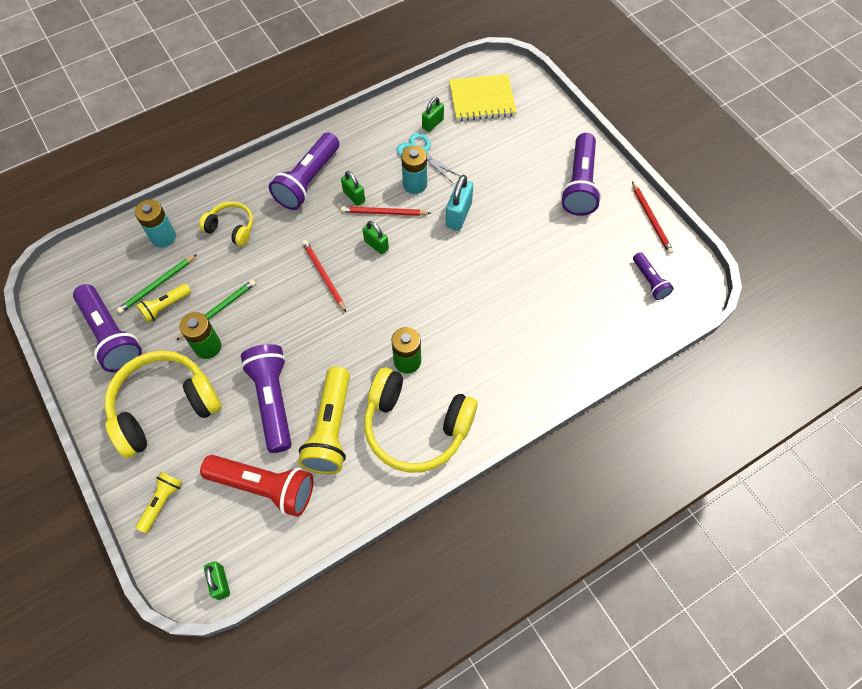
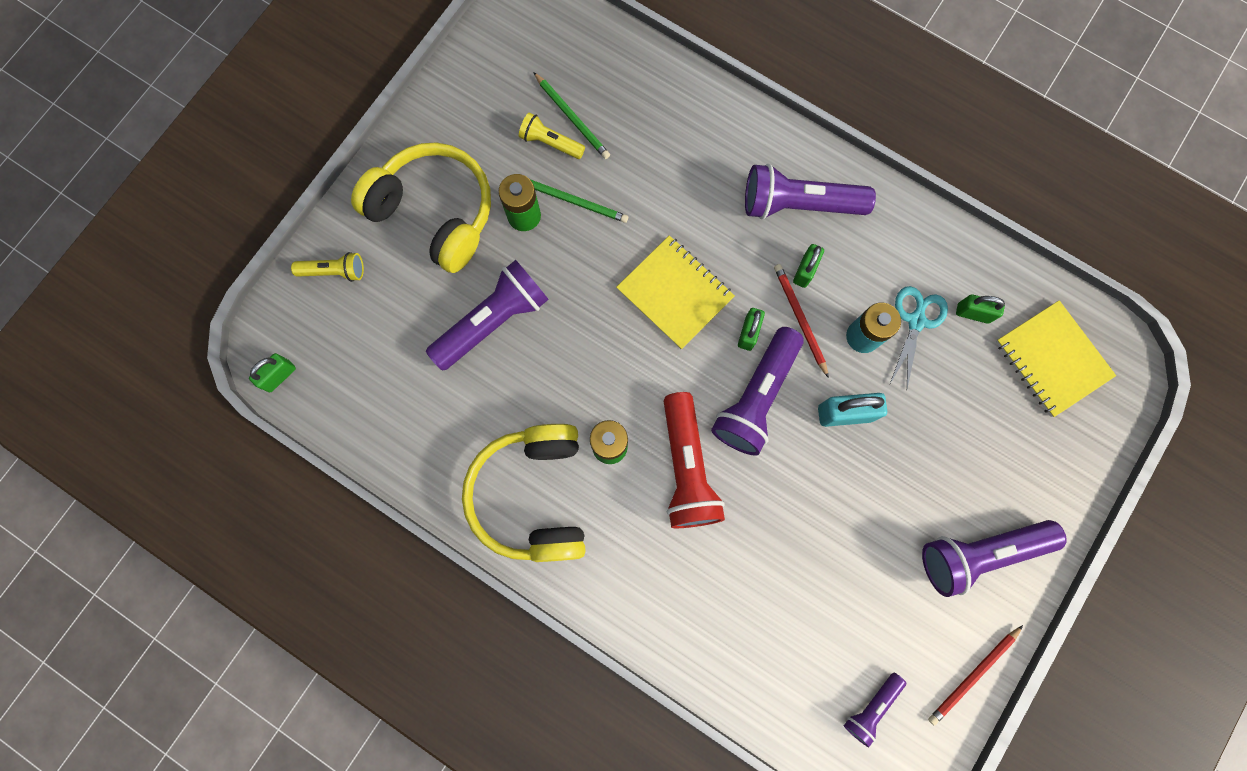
camera: 65 degrees right, 15 degrees up
(111, 336) = (490, 109): purple flashlight -> purple flashlight (756, 397)
(157, 285) = (572, 118): green pencil -> green pencil turned 150 degrees counterclockwise
(163, 237) = (636, 87): turquoise battery -> none
(231, 228) = (686, 154): yellow headphones -> none
(264, 487) = (394, 365): red flashlight -> red flashlight (687, 468)
(323, 276) = (675, 293): red pencil -> yellow notebook
(331, 429) = (488, 401): yellow flashlight -> none

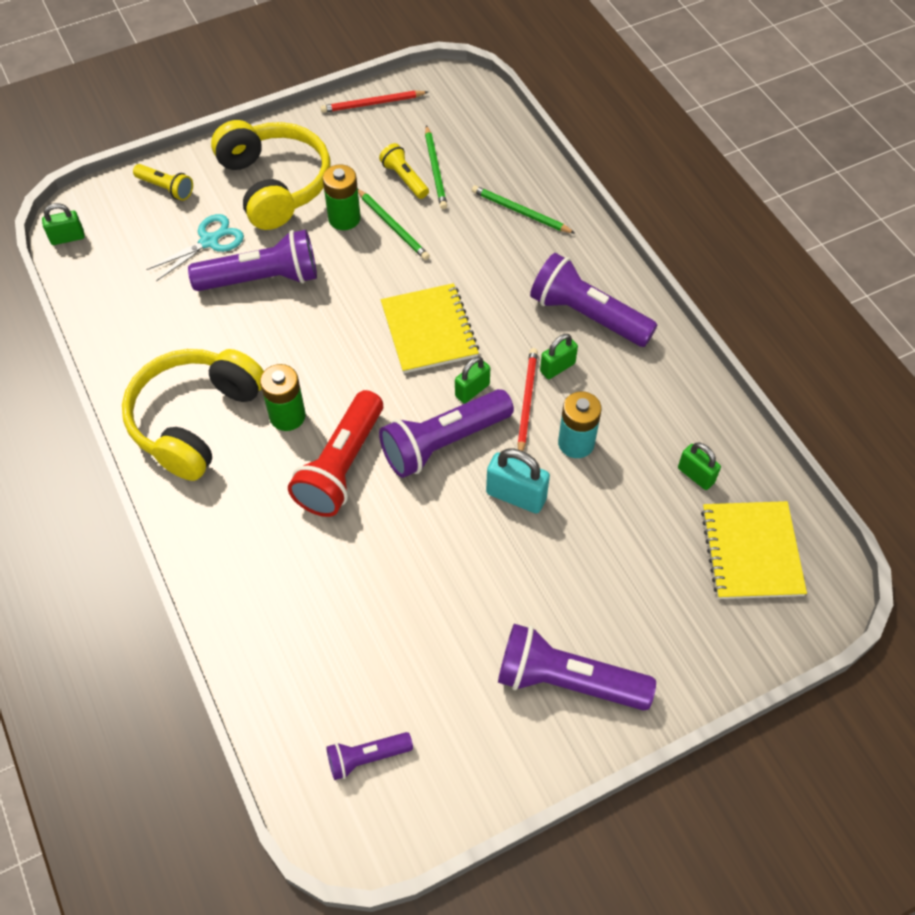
camera: 30 degrees right, 20 degrees down
(677, 125) = (520, 212): none -> green pencil
(916, 320) = (636, 455): turquoise scissors -> turquoise scissors (209, 241)
(973, 675) = (487, 787): red pencil -> red pencil (372, 104)

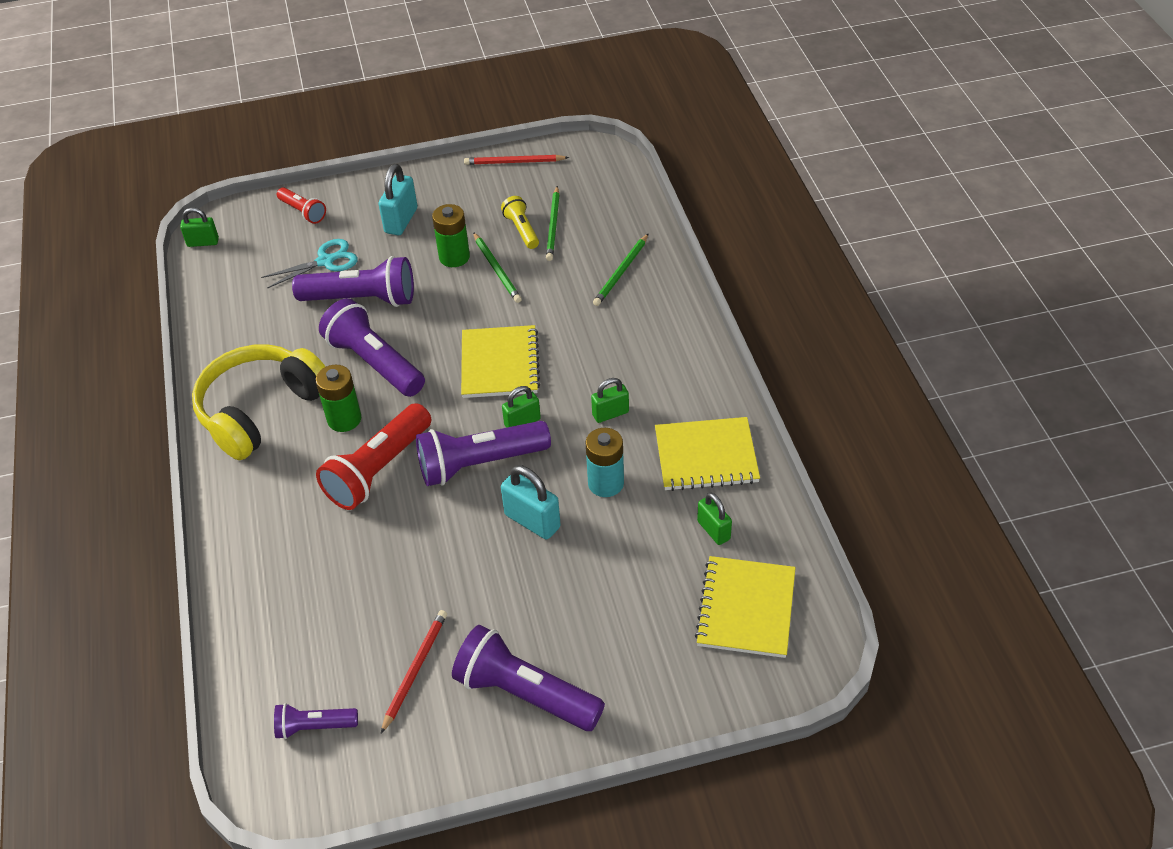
camera: 15 degrees right, 10 degrees down
(166, 188) = (303, 212): yellow flashlight -> red flashlight
(275, 185) = (401, 221): yellow headphones -> turquoise padlock
(520, 212) = (621, 272): green pencil -> green pencil turned 105 degrees counterclockwise
(526, 401) = (571, 439): red pencil -> red pencil (415, 670)
(587, 315) = (655, 371): purple flashlight -> purple flashlight (374, 363)
(665, 398) = (706, 456): none -> yellow notebook

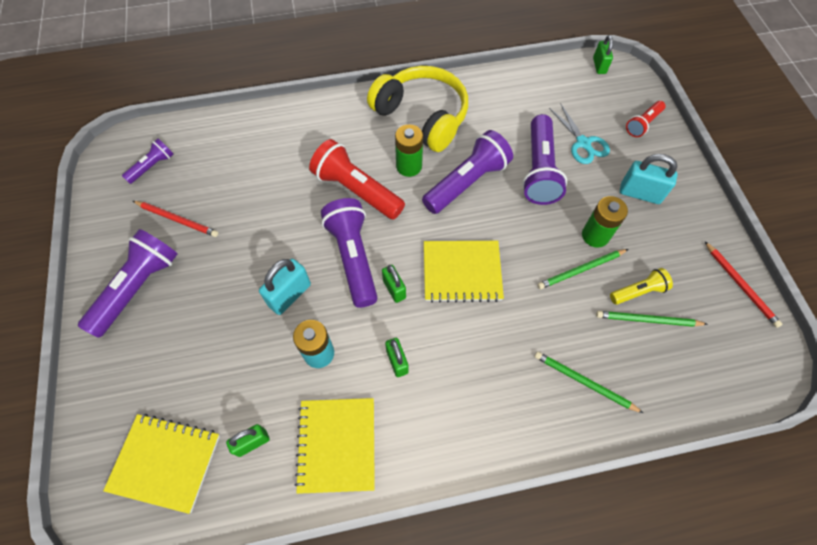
camera: 90 degrees right, 15 degrees up
(314, 727) = (152, 166): purple flashlight -> purple flashlight turned 45 degrees clockwise
(514, 162) = (740, 285): red pencil -> red pencil turned 150 degrees clockwise

